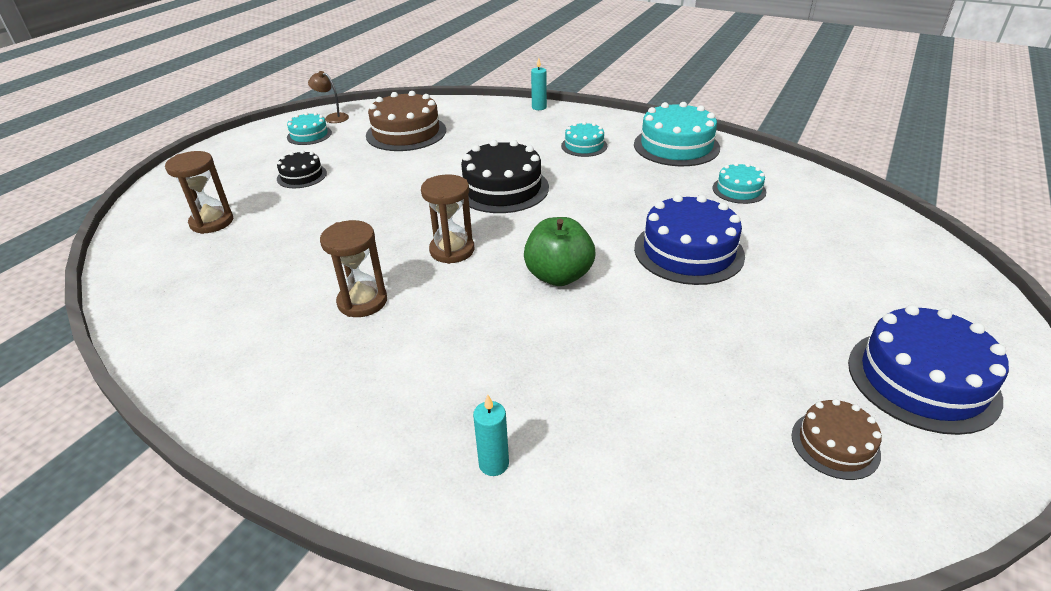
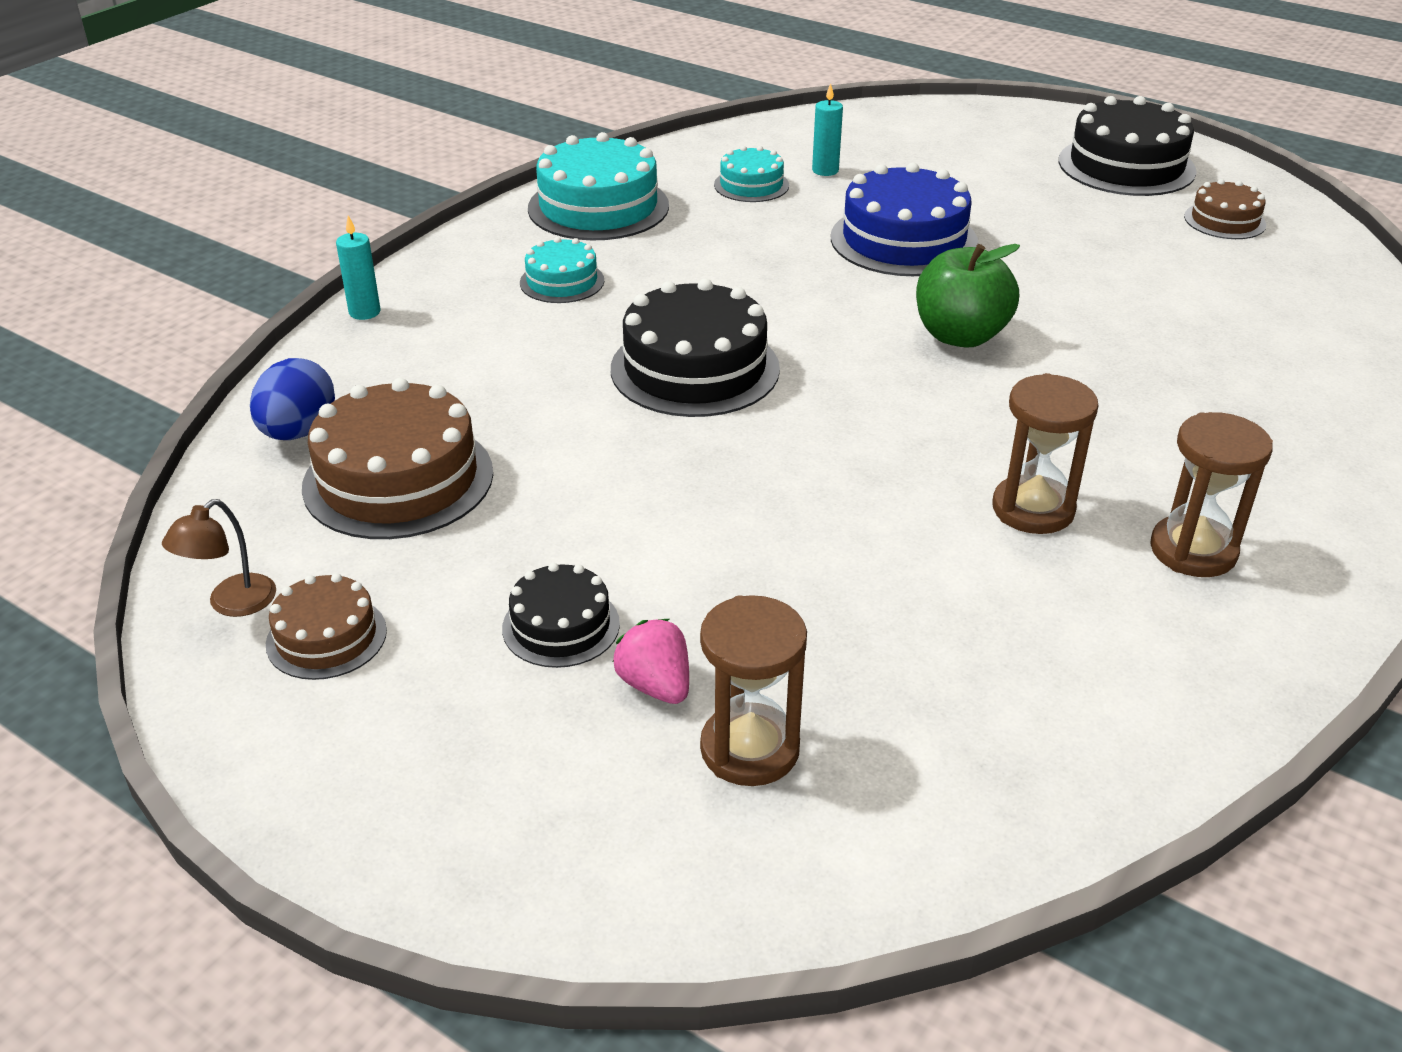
camera: 85 degrees left, 0 degrees up
(258, 199) = (655, 685): none -> pink strawberry
(309, 135) = (326, 637): turquoise cake -> brown cake
(440, 110) = (298, 432): none -> blue egg
(452, 250) = (889, 423): brown hourglass -> brown hourglass (1193, 550)
(493, 464) = (1317, 401): turquoise candle -> turquoise candle (825, 170)
(922, 379) = (1126, 166): blue cake -> black cake

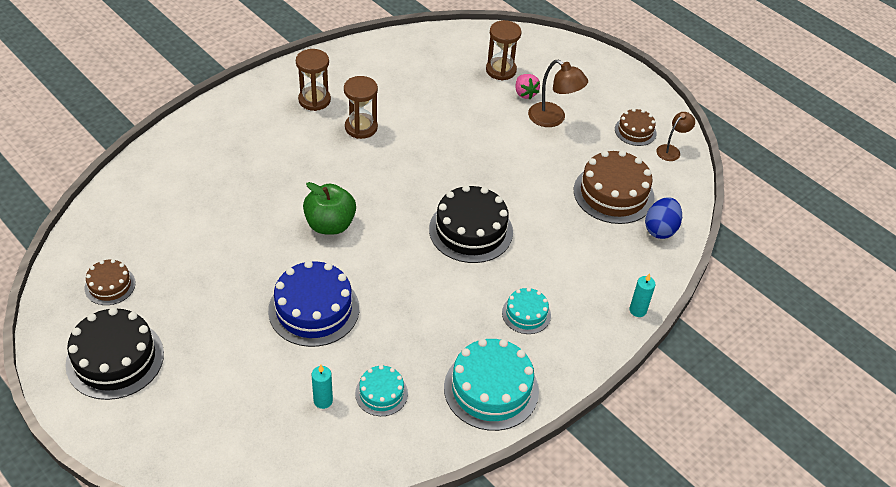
camera: 170 degrees left, 10 degrees up
(561, 626) = (553, 119): black cake -> brown lamp

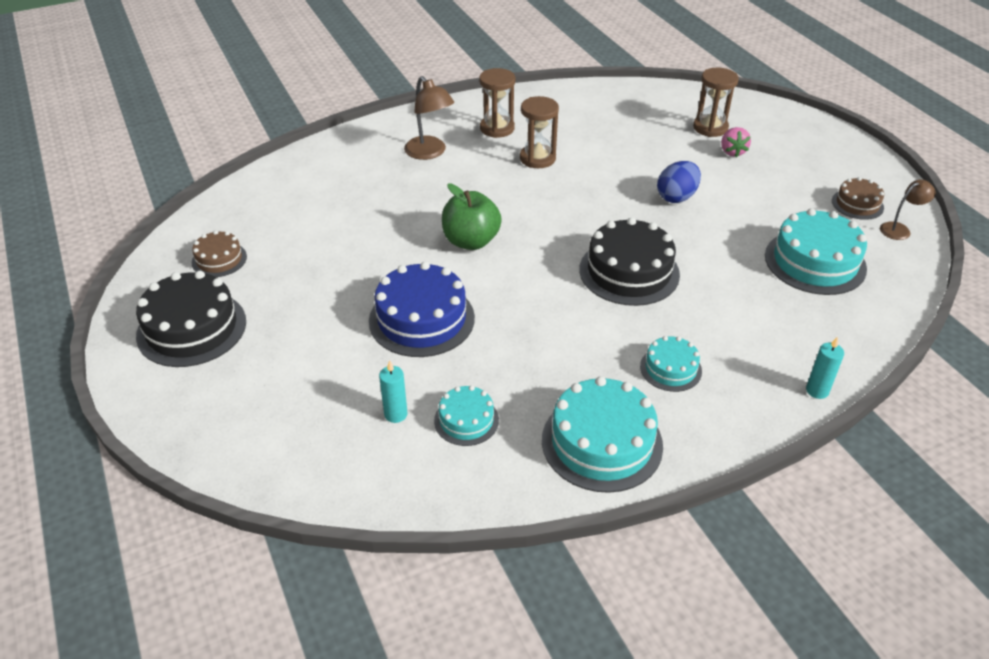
camera: 20 degrees right, 5 degrees down
(553, 119) = (759, 179): brown lamp -> brown lamp (429, 153)
(613, 193) = (815, 262): brown cake -> turquoise cake
(660, 229) = (867, 308): blue egg -> blue egg (676, 197)

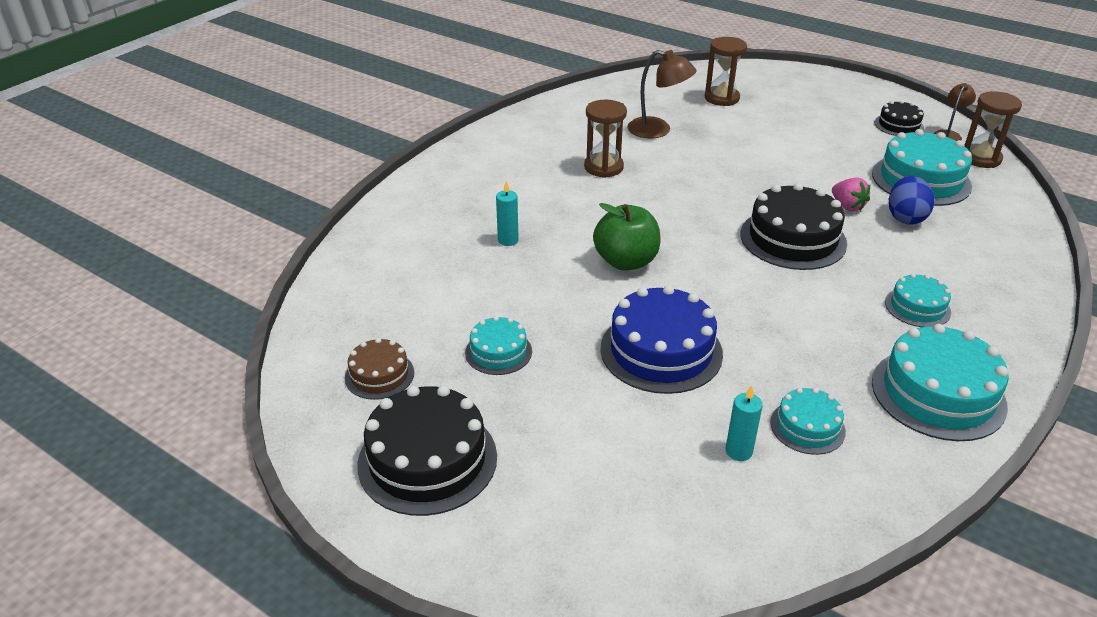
camera: 30 degrees left, 5 degrees down
(309, 274) = (498, 352): none -> turquoise cake
(429, 153) = (494, 193): brown lamp -> brown lamp (658, 130)
(497, 128) = (535, 152): brown hourglass -> brown hourglass (980, 158)
(676, 197) = (759, 163): blue egg -> blue egg (905, 217)
(732, 152) = (761, 112): pink strawberry -> pink strawberry (847, 206)
(817, 391) = (1037, 280): turquoise candle -> turquoise candle (508, 240)
(857, 204) = (899, 125): brown cake -> black cake

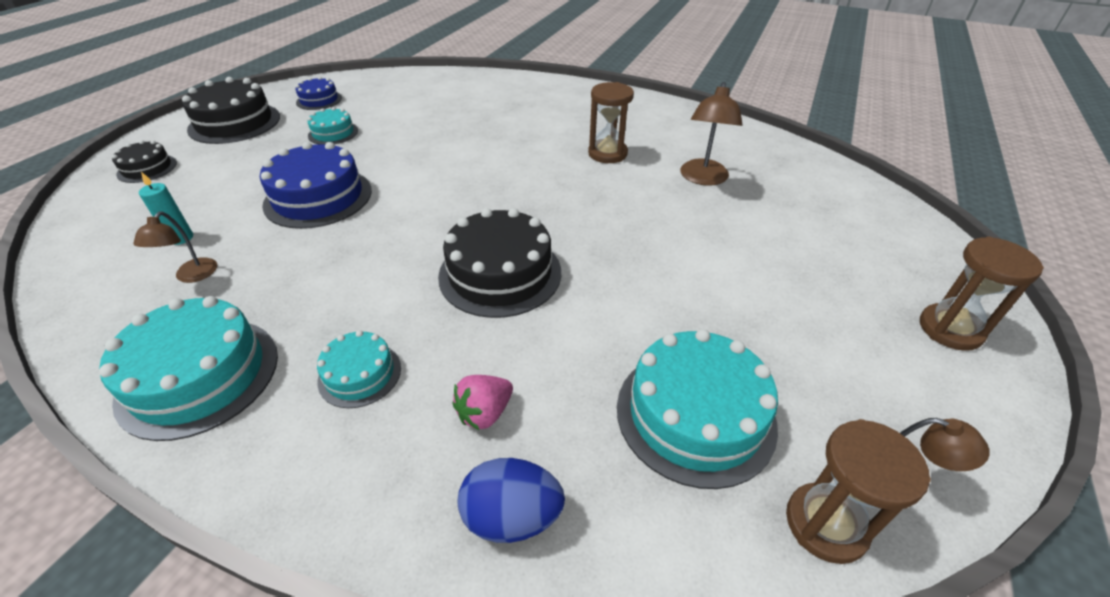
camera: 80 degrees right, 5 degrees up
(379, 375) = (319, 100): brown cake -> blue cake
(508, 240) = (474, 123): turquoise candle -> none
(626, 261) = (447, 174): green apple -> none
(721, 98) = (821, 219): brown hourglass -> brown hourglass (950, 329)
(807, 427) = (192, 276): turquoise cake -> brown lamp
(847, 206) = (585, 323): pink strawberry -> pink strawberry (485, 413)
(899, 125) = (880, 403): black cake -> black cake (147, 168)
(905, 217) = (573, 383): blue egg -> blue egg (512, 517)

